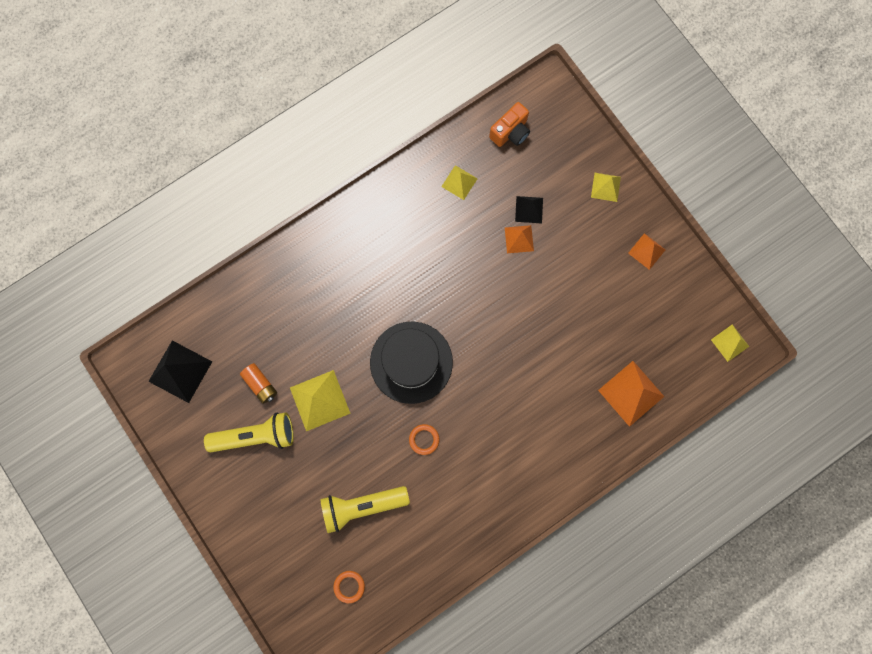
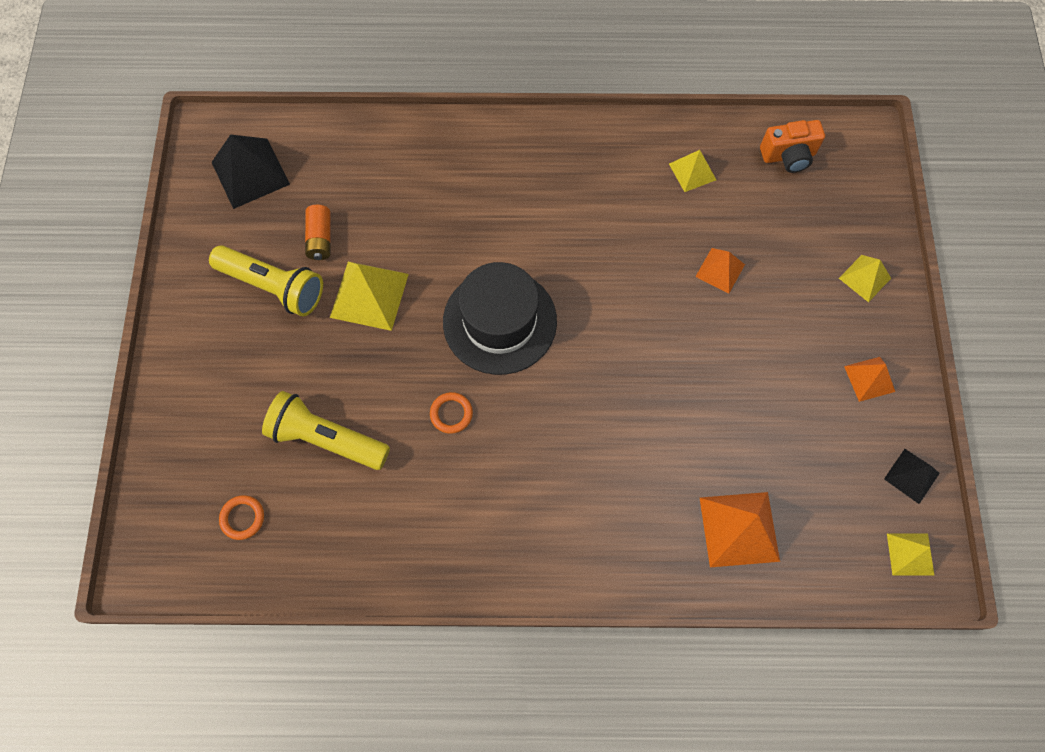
camera: 35 degrees right, 10 degrees down
(529, 209) = (754, 247): black pyramid -> black pyramid (911, 476)

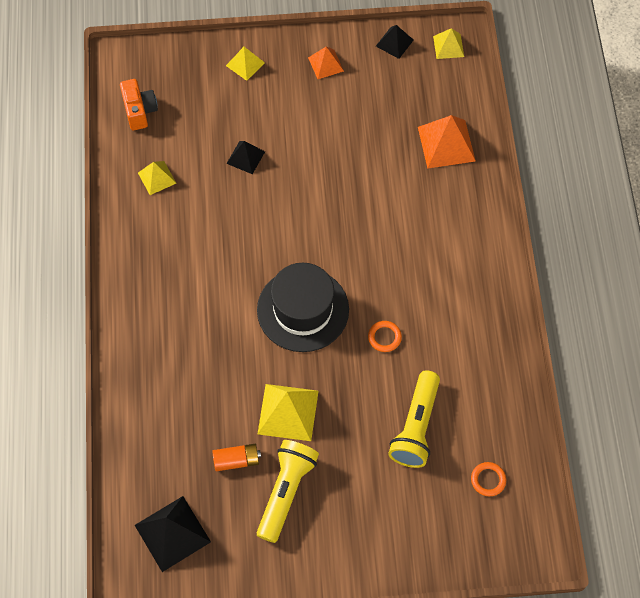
camera: 95 degrees left, 5 degrees down
(720, 270) = (245, 157): orange pyramid -> black pyramid

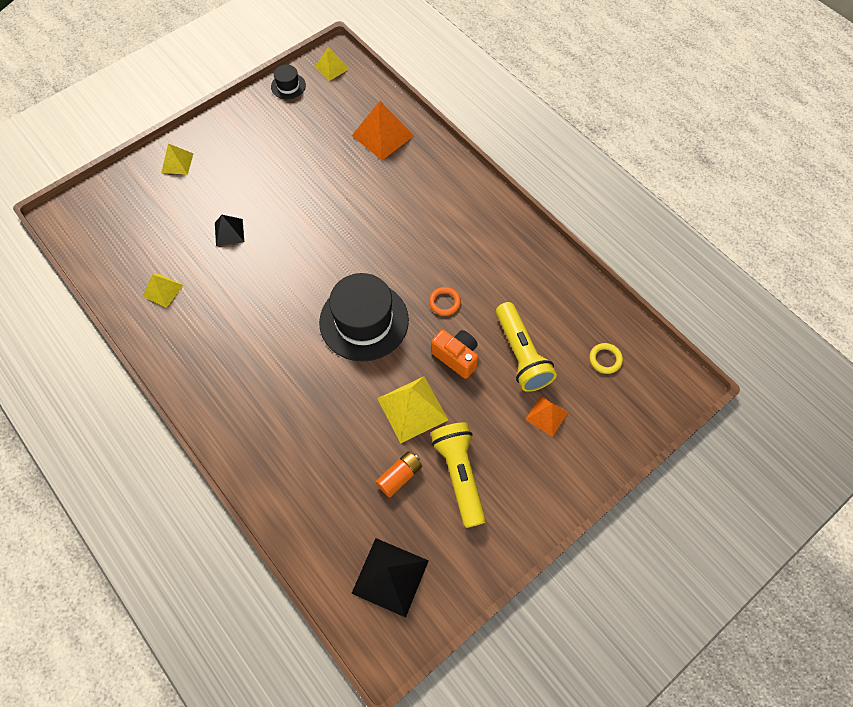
camera: 35 degrees left, 0 degrees up
(139, 111) = (109, 247): orange camera -> orange camera (456, 357)
(325, 64) = (245, 129): orange pyramid -> orange pyramid (546, 416)
(394, 43) = (288, 86): black pyramid -> black hat
(488, 480) = (605, 359): orange ring -> yellow ring

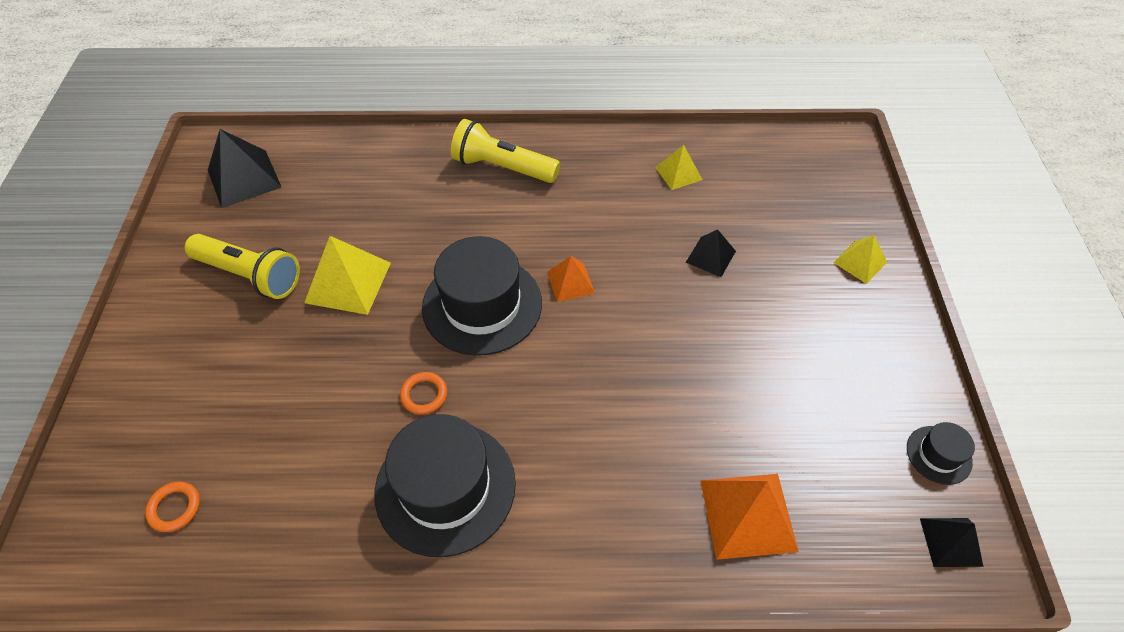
camera: 130 degrees right, 10 degrees down
(331, 67) = (951, 542): yellow pyramid -> black pyramid
(399, 476) = (304, 232): orange battery -> none
(456, 357) = (353, 357): orange camera -> none
(480, 253) = (445, 487): none -> black hat
(521, 355) = (283, 422): yellow flashlight -> yellow flashlight (502, 167)
(546, 416) = (202, 390): orange pyramid -> orange pyramid (570, 282)
(605, 359) = (175, 508): yellow ring -> orange ring

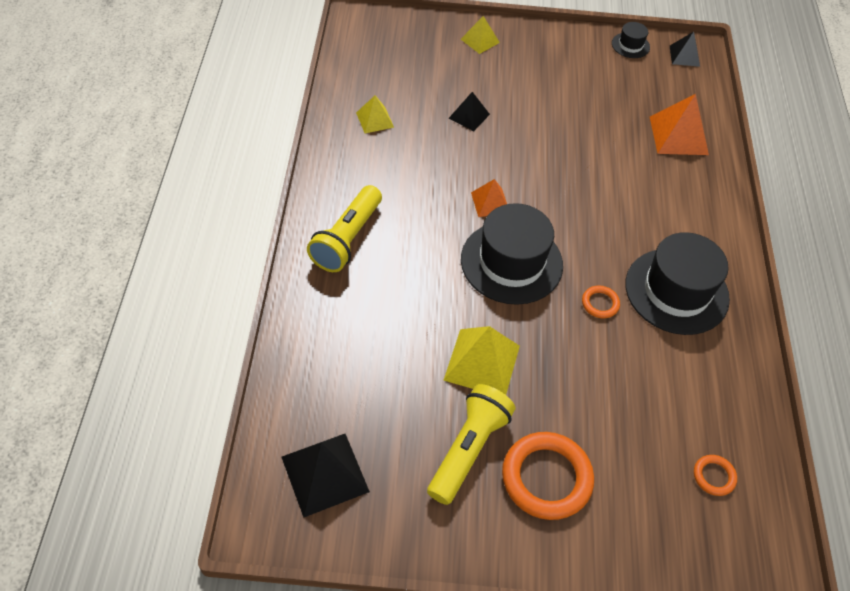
camera: 90 degrees left, 0 degrees up
(207, 340) = (546, 478): none -> orange ring

